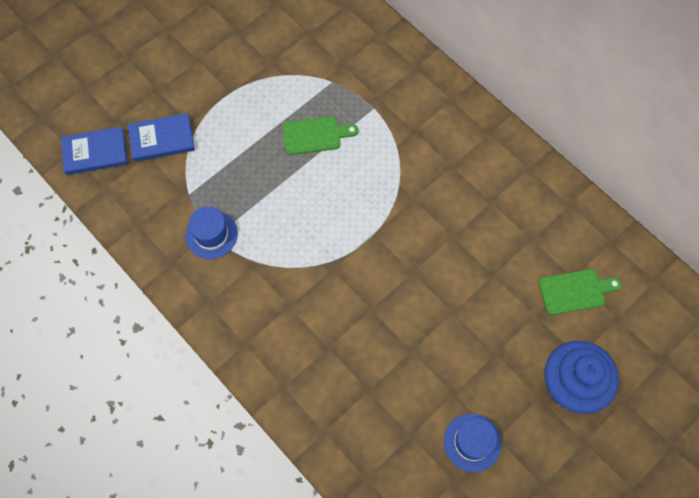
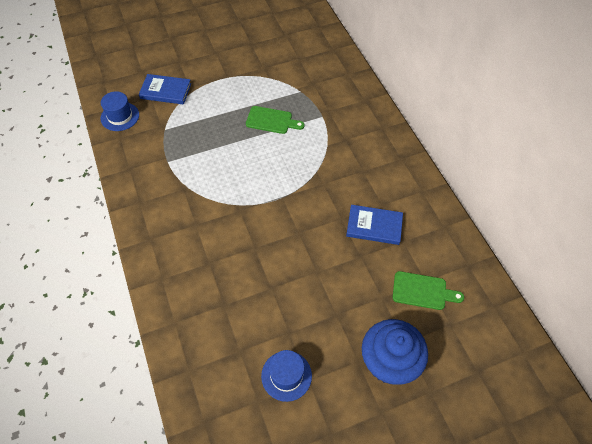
camera: 20 degrees right, 10 degrees down
(95, 152) = (118, 86): blue book -> blue book (374, 226)
(211, 235) = (166, 159): blue hat -> blue hat (120, 116)

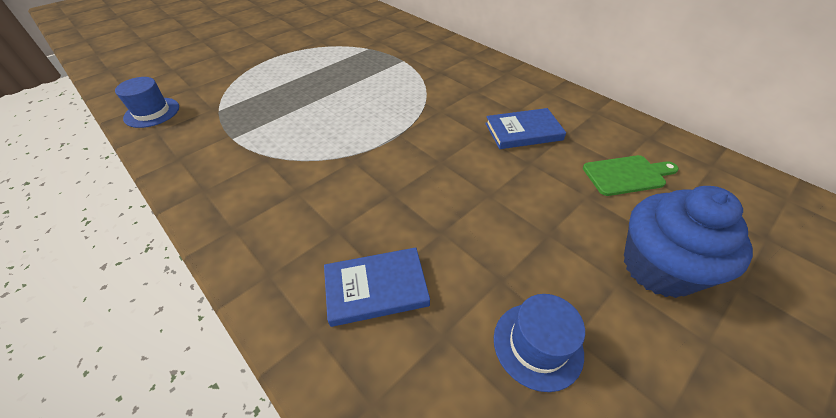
camera: 20 degrees left, 10 degrees down
(165, 91) = (209, 79): blue book -> blue book (376, 288)
(271, 120) = (349, 75): green cutting board -> none

